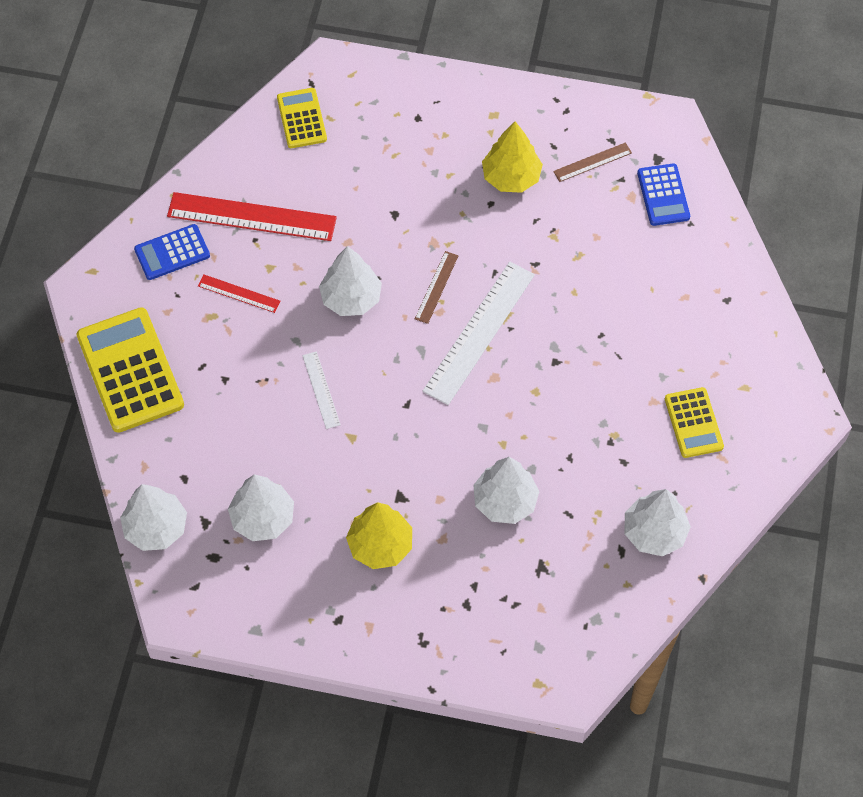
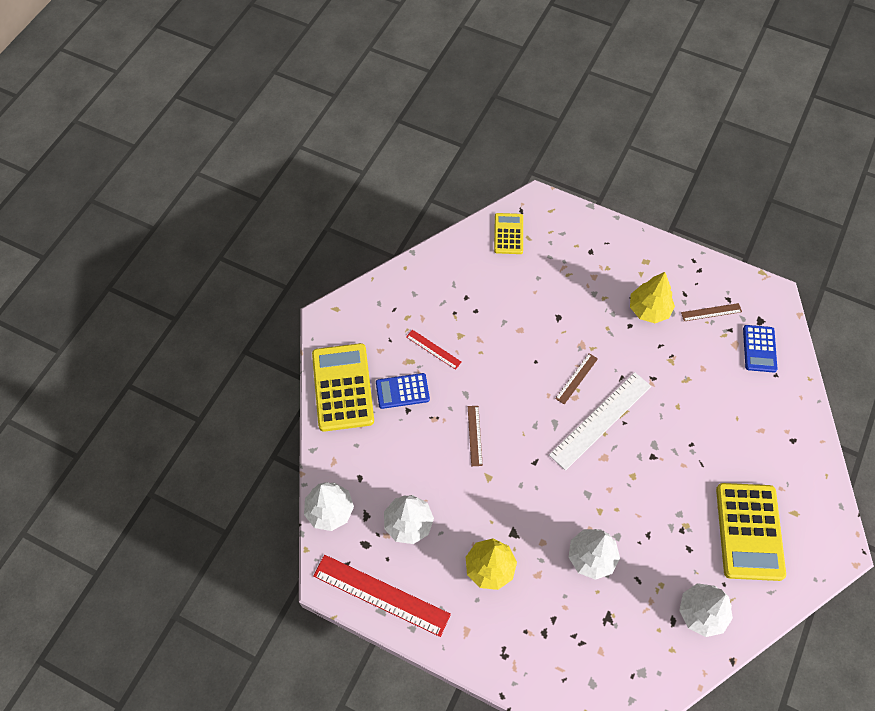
camera: 15 degrees right, 0 degrees up
(172, 253) = (394, 308): blue calculator -> blue calculator (402, 391)
(252, 216) = (456, 295): red ruler -> red ruler (381, 594)
(321, 390) = (474, 435): white ruler -> brown ruler
(351, 298) = (512, 372): white tree -> none
(693, 423) = (749, 531): yellow calculator -> yellow calculator, size x1.75

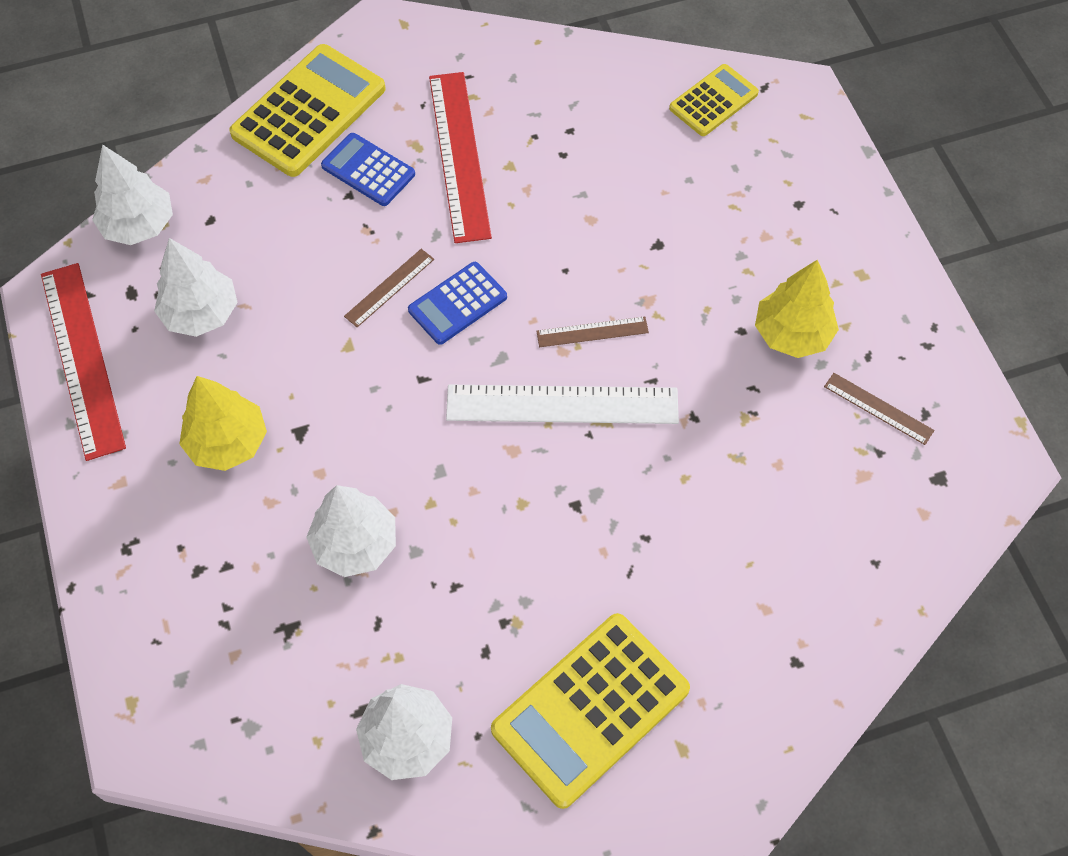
camera: 45 degrees right, 0 degrees up
(433, 349) = (460, 155): red ruler -> red ruler, size x2.03
(759, 349) = (892, 510): blue calculator -> blue calculator (457, 304)

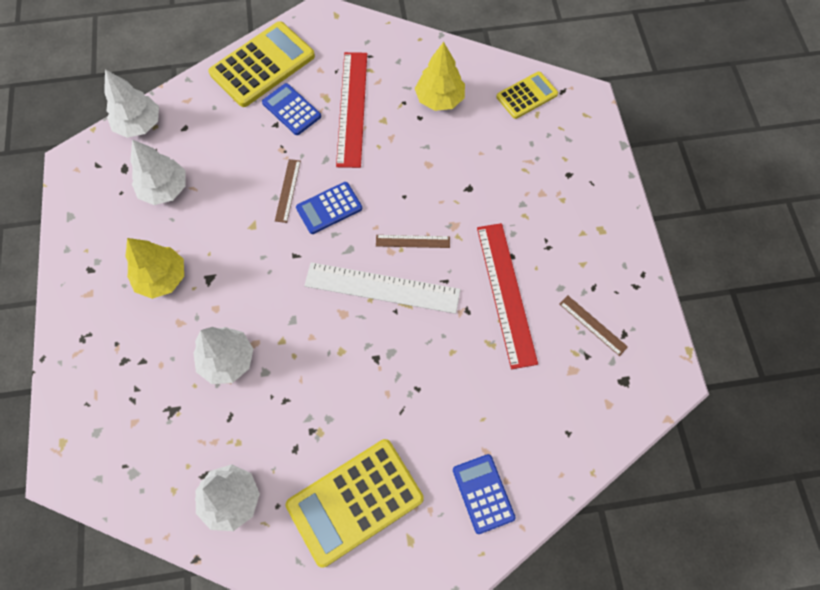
camera: 10 degrees right, 5 degrees up
(83, 358) = (84, 207): red ruler -> red ruler (506, 293)
(389, 287) = (287, 190): brown ruler -> brown ruler turned 45 degrees counterclockwise
(773, 666) = (483, 493): none -> blue calculator
(792, 333) = (545, 263): yellow tree -> yellow tree (439, 99)

